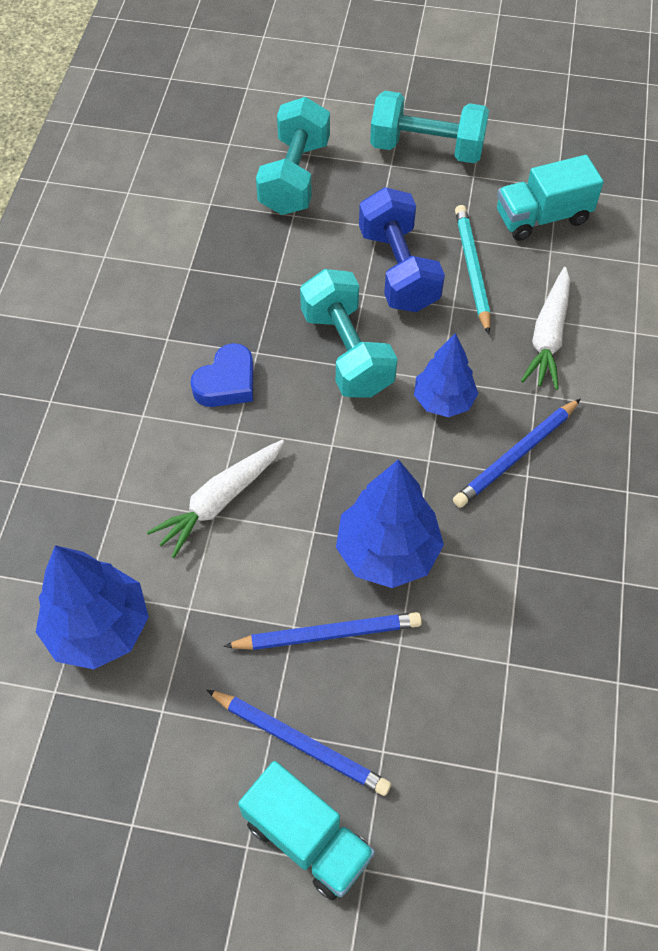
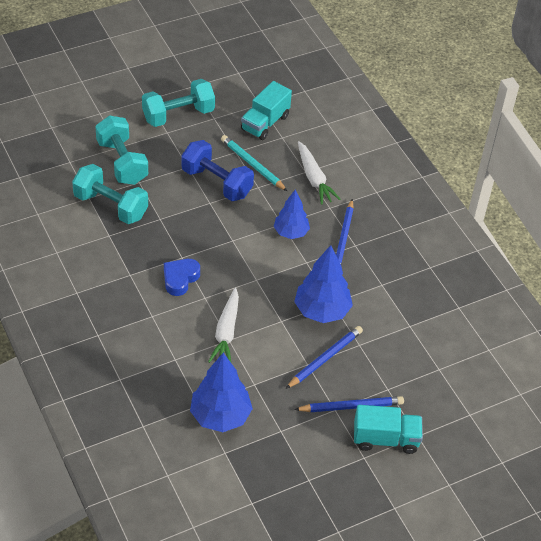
camera: 40 degrees left, 10 degrees down
(227, 382) = (180, 279): blue heart -> blue heart turned 150 degrees counterclockwise
(346, 352) = (226, 234): turquoise dumbbell -> turquoise dumbbell (111, 206)

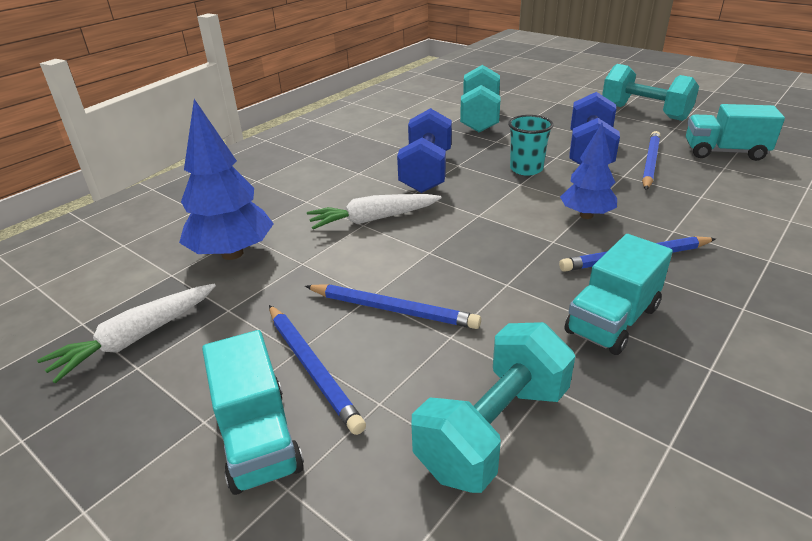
camera: 70 degrees right, 15 degrees down
(122, 162) = (540, 108): turquoise dumbbell -> turquoise dumbbell (493, 430)
(180, 279) = (426, 172): blue heart -> blue dumbbell
(215, 226) = (526, 169): none -> turquoise cup
(252, 165) = (650, 163): turquoise pencil -> blue pencil
(314, 178) = (701, 205): white carrot -> white carrot (136, 338)
(322, 311) = (481, 279): blue tree -> none
(383, 279) = (612, 320): none -> turquoise truck

